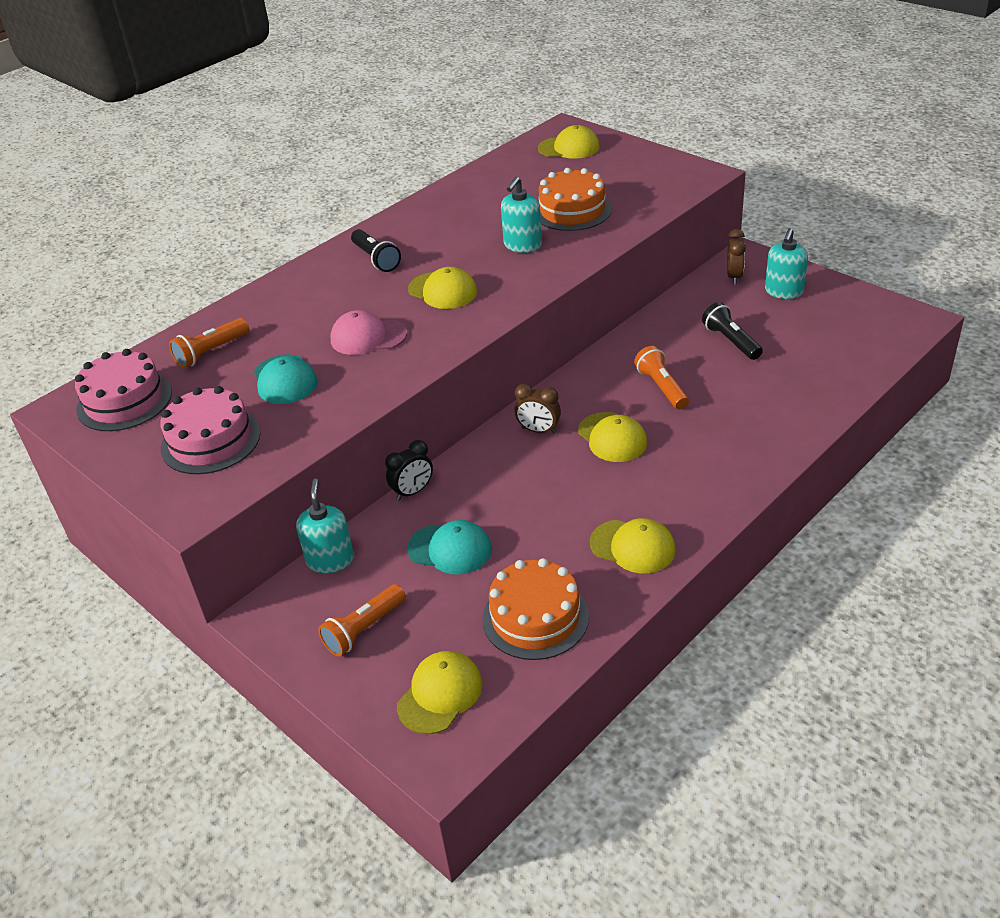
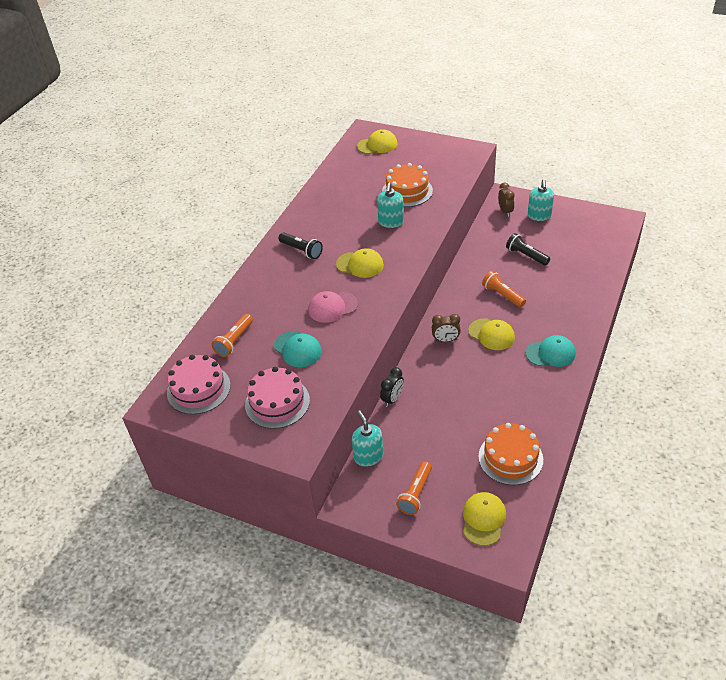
camera: 20 degrees left, 5 degrees up
(450, 549) = (437, 430): turquoise cap -> turquoise cap (550, 353)
(633, 546) = (541, 400): yellow cap -> none

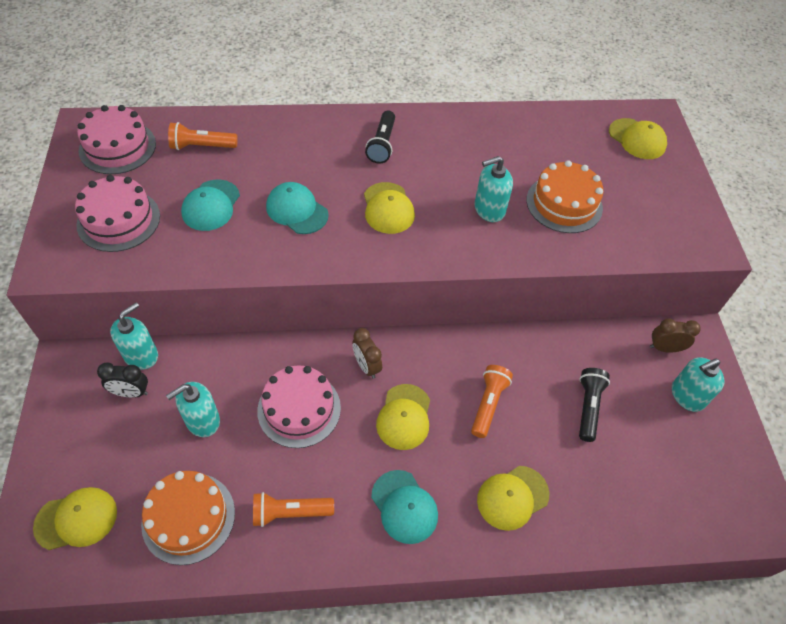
camera: 55 degrees right, 10 degrees up
(332, 307) = (297, 210): pink cap -> turquoise cap
(392, 399) = (240, 345): black clock -> black clock (131, 392)
(415, 493) = (98, 426): orange flashlight -> orange flashlight (290, 512)
(442, 434) = (202, 420): none -> turquoise soap dispenser
(459, 382) = (299, 409): none -> pink cake
(505, 211) = (664, 348): brown clock -> brown clock turned 135 degrees counterclockwise
(566, 306) = (512, 497): none -> yellow cap

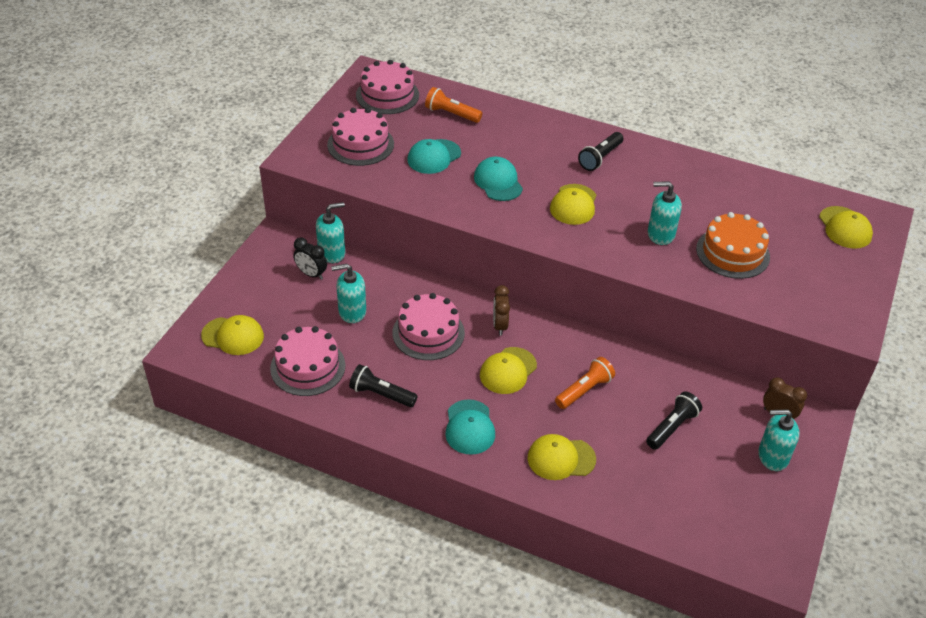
camera: 30 degrees right, 10 degrees down
(188, 517) = (308, 367): orange cake -> pink cake
(290, 512) = (381, 394): orange flashlight -> black flashlight

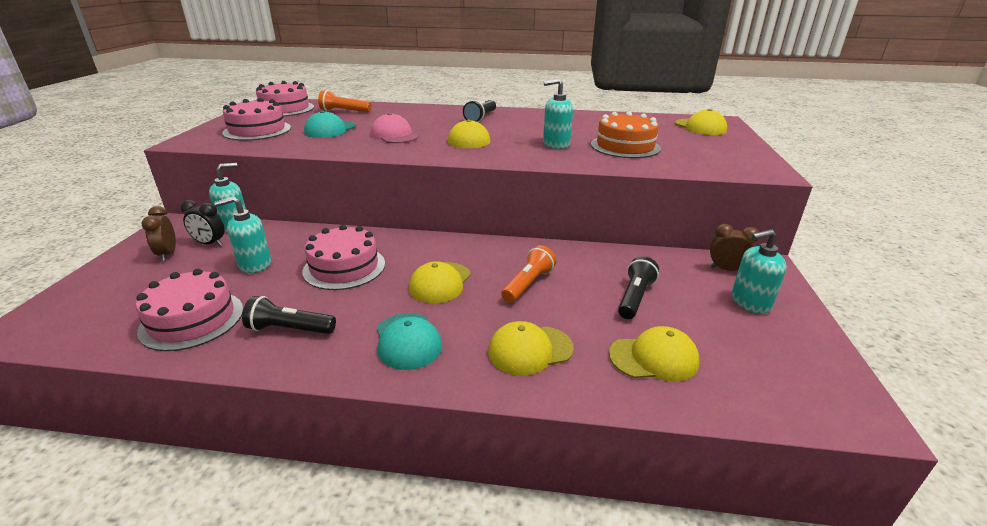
camera: 15 degrees left, 15 degrees down
(233, 336) = (94, 307): yellow cap -> yellow cap (653, 358)
(498, 182) = (394, 135): turquoise cap -> pink cap
(500, 325) = (421, 250): brown clock -> brown clock (168, 254)

